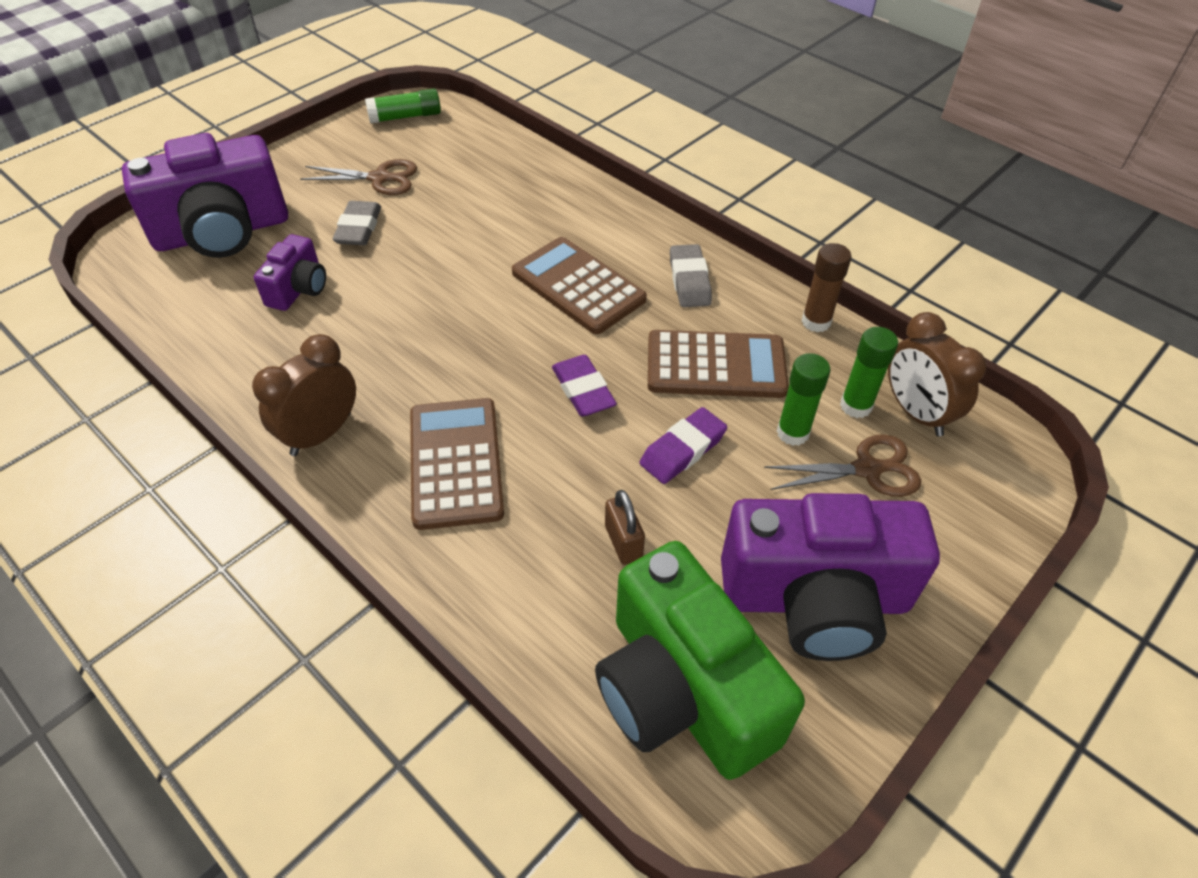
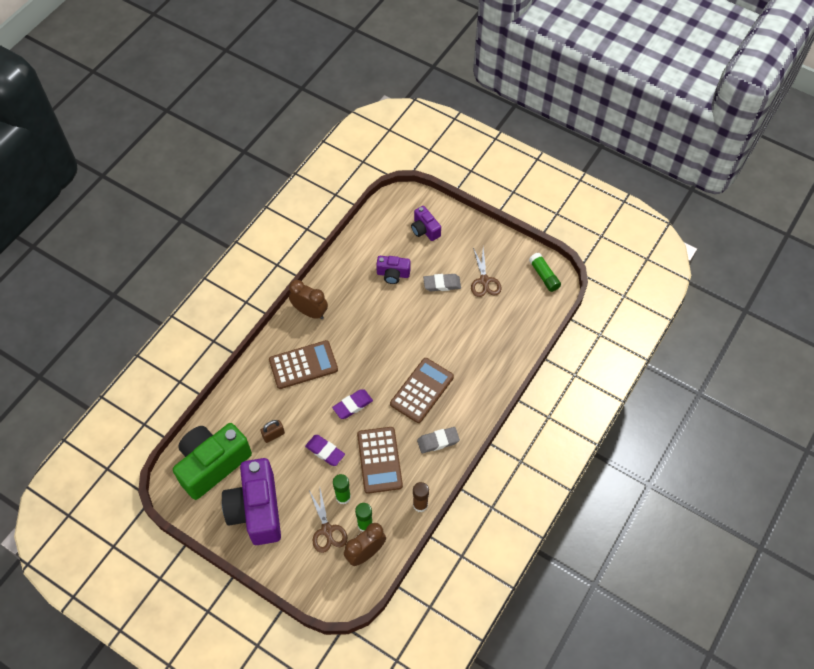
camera: 80 degrees right, 10 degrees up
(222, 232) = (425, 230): purple camera -> purple camera, size x0.50

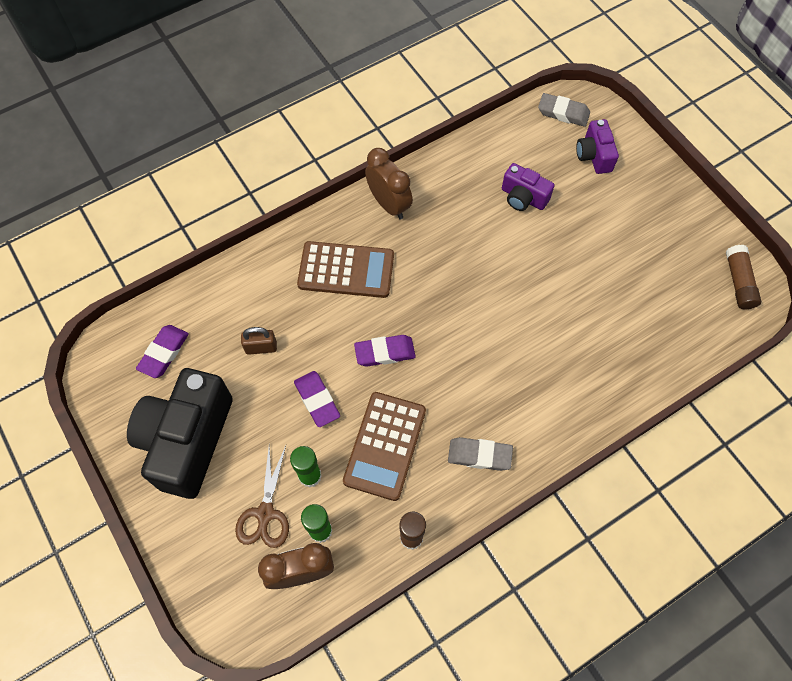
camera: 25 degrees right, 5 degrees up
(212, 464) = (164, 353): green camera -> purple eraser
(256, 510) = (188, 440): purple camera -> black camera
(422, 390) = (490, 372): brown calculator -> none
(442, 284) = (585, 237): grey eraser -> grey eraser (563, 113)
(484, 281) = (647, 255): brown scissors -> none
(544, 276) = (738, 282): green glue stick -> brown glue stick

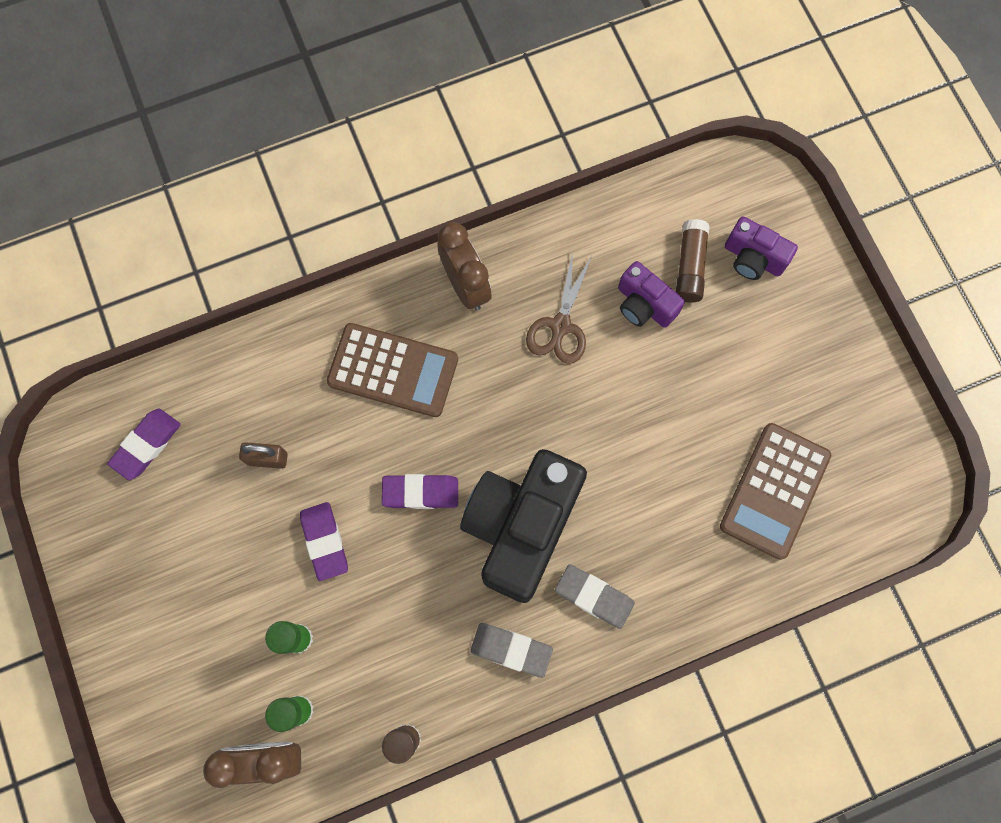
camera: 10 degrees right, 10 degrees up
(188, 440) = (158, 566): black camera -> black camera (521, 527)
(265, 513) = (237, 676): brown scissors -> brown scissors (560, 326)
(385, 445) = (397, 616): brown calculator -> brown calculator (774, 491)
(563, 113) = (726, 187): grey eraser -> grey eraser (594, 597)
(594, 155) = (753, 258): purple camera -> purple camera turned 60 degrees counterclockwise
(738, 282) = (899, 474): brown glue stick -> brown glue stick (690, 266)

